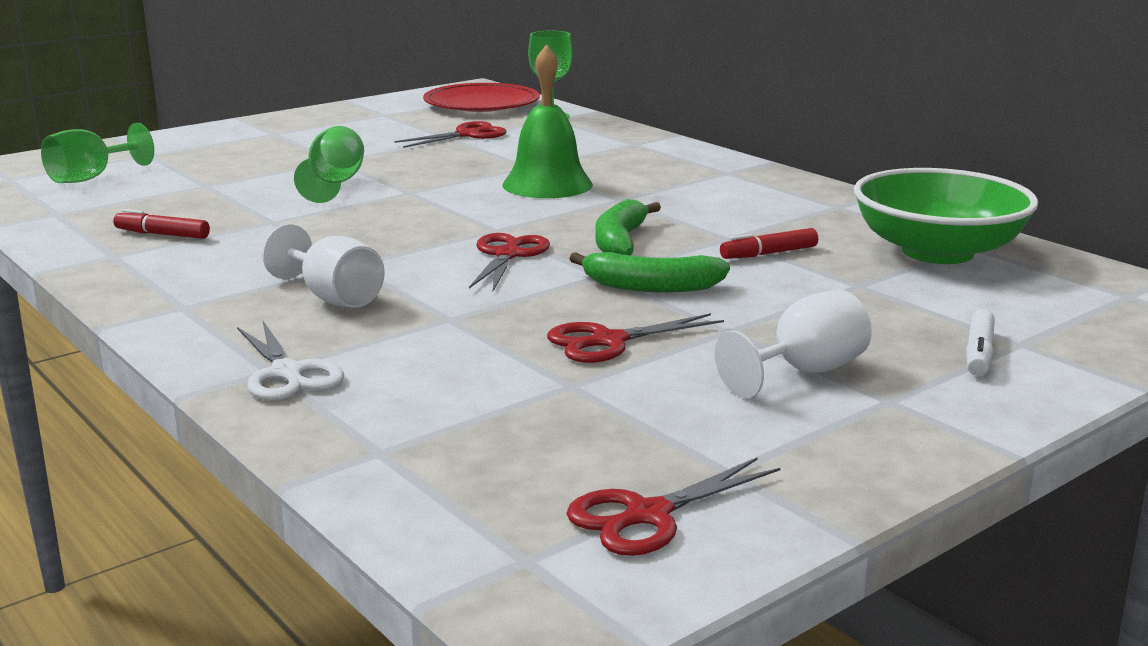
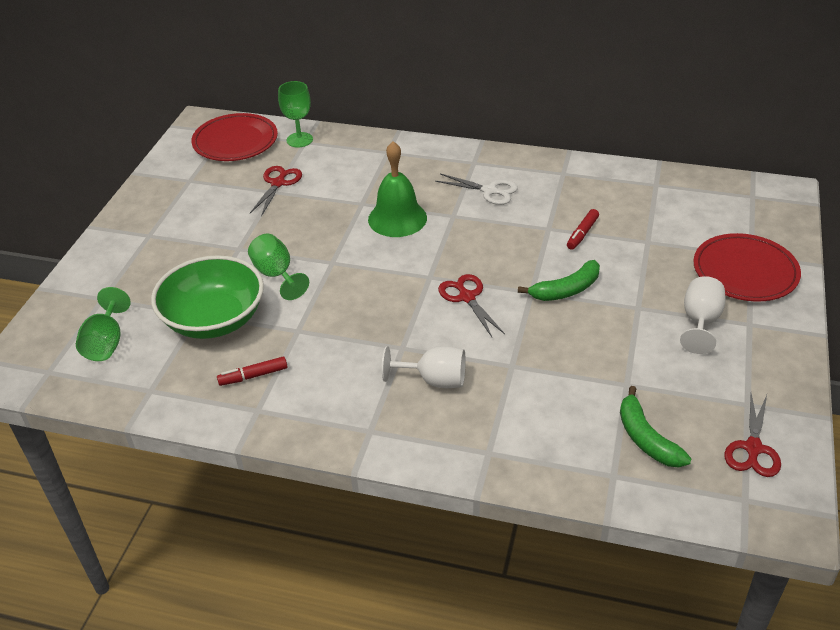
camera: 35 degrees left, 20 degrees up
(287, 373) = (500, 450): white scissors -> white scissors (490, 191)
(608, 341) = (602, 344): red scissors -> none
(620, 242) = (504, 257): green banana -> green banana (646, 438)
(937, 252) = (648, 196): green bowl -> green bowl (214, 319)
(978, 353) = (745, 271): white marker -> red plate

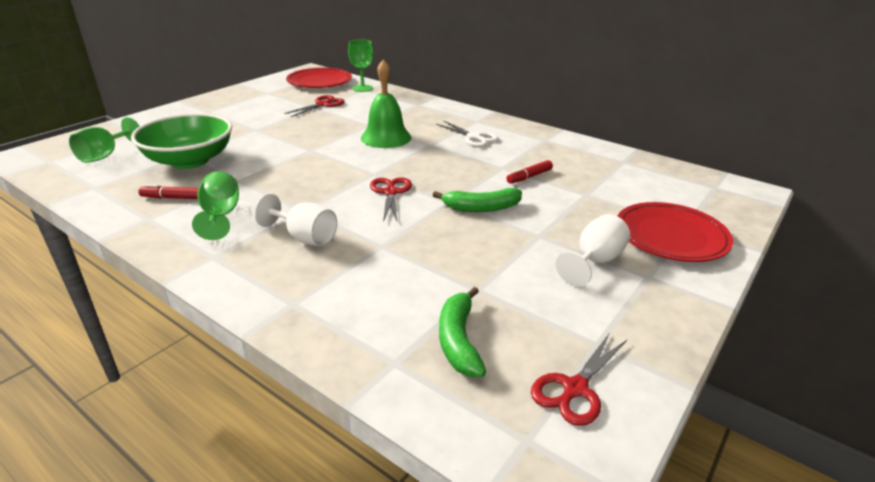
camera: 20 degrees right, 10 degrees down
(276, 275) = (263, 148): green goblet -> green goblet (220, 216)

